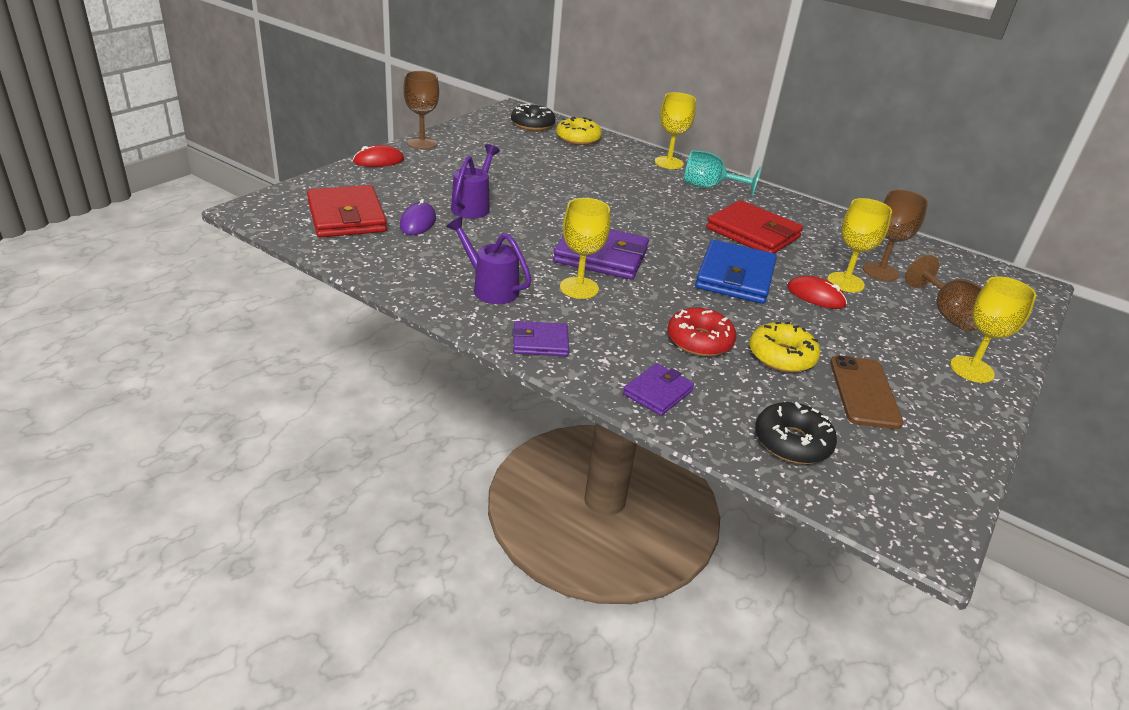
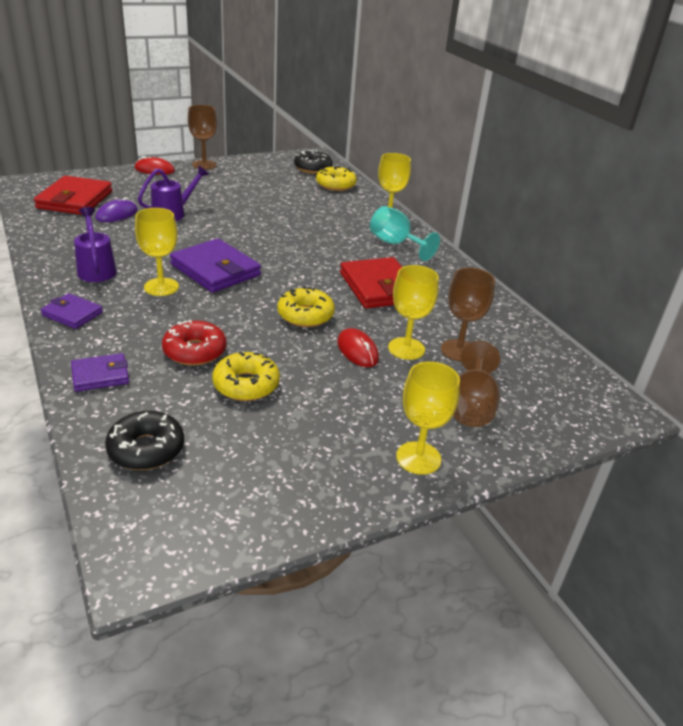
camera: 30 degrees right, 0 degrees up
(735, 277) = (305, 315): blue wallet -> yellow donut
(864, 392) = (275, 437): brown phone -> none

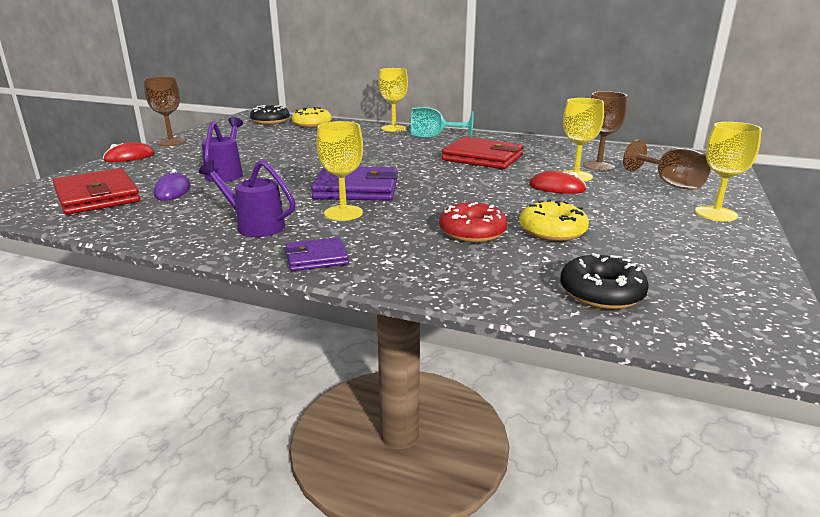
camera: 40 degrees left, 10 degrees down
(100, 375) = (450, 277): purple wallet -> none
(305, 315) = (482, 186): yellow donut -> none

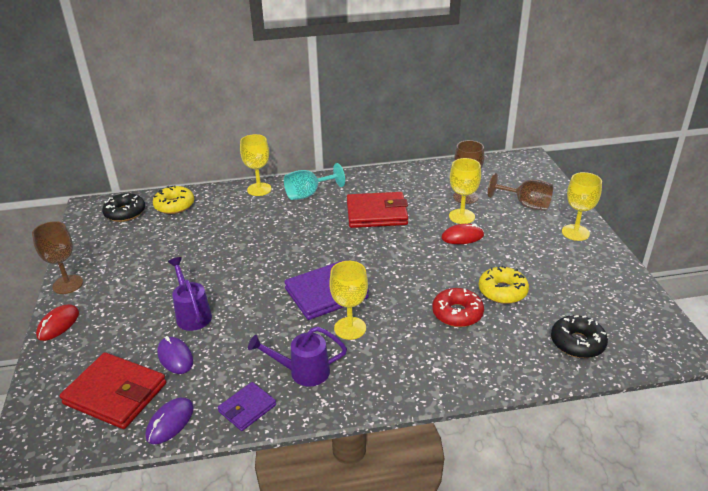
camera: 30 degrees left, 10 degrees up
(102, 221) = (170, 422): none -> purple mouse
(316, 258) = (388, 387): purple wallet -> purple wallet (247, 408)

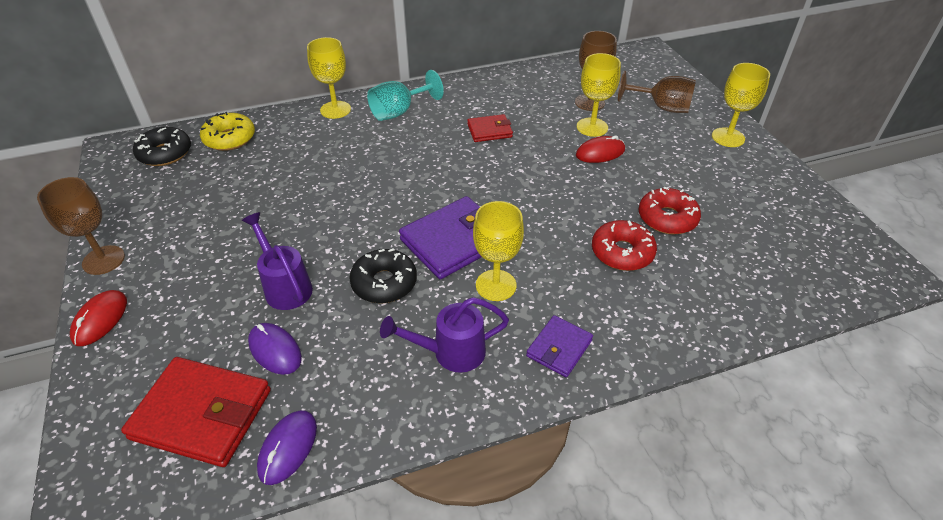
camera: 10 degrees left, 10 degrees up
(247, 408) = (389, 414): purple wallet -> purple wallet (559, 348)
(376, 213) = (489, 131): red wallet -> red wallet, size x0.56
(502, 291) = (667, 218): yellow donut -> red donut
(577, 343) = (773, 277): black donut -> black donut (384, 283)

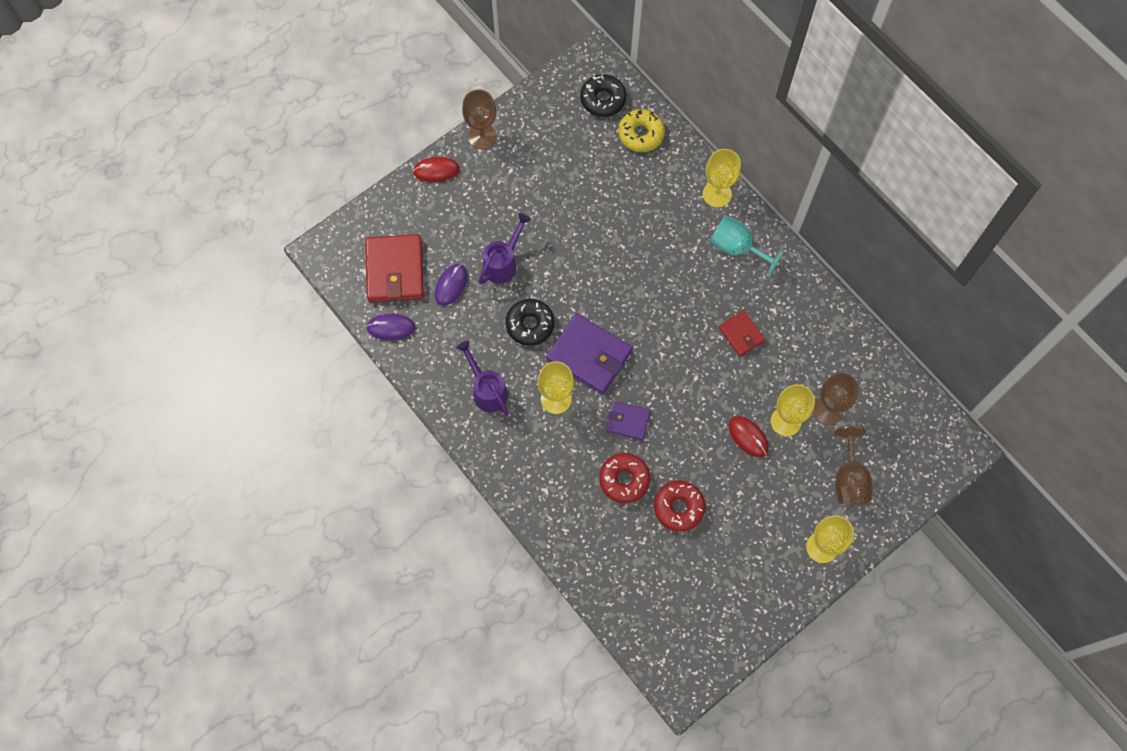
camera: 70 degrees right, 25 degrees up
(559, 348) = (515, 456): purple wallet -> purple wallet (627, 421)

